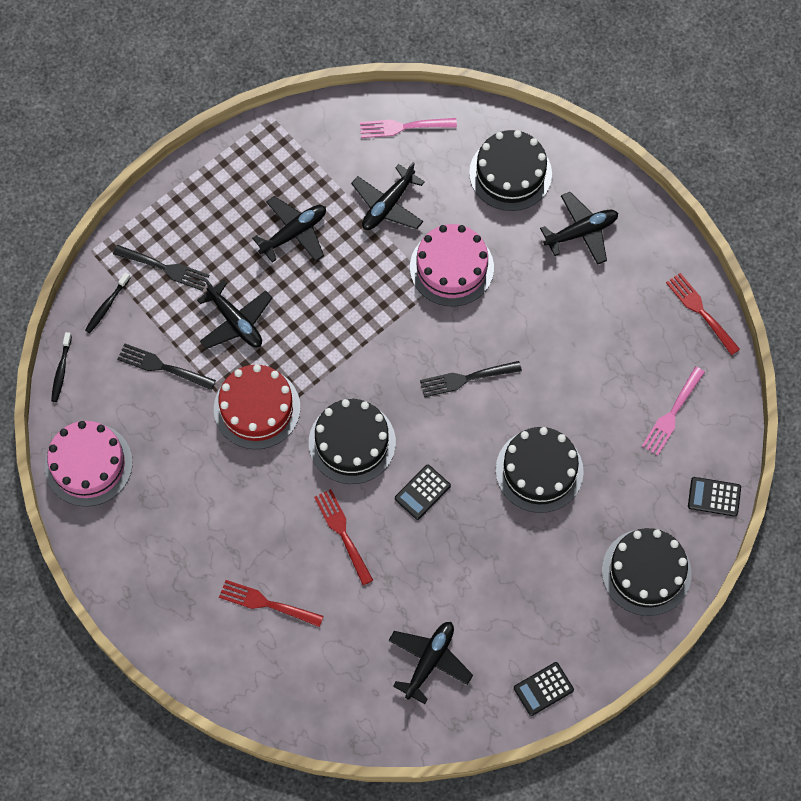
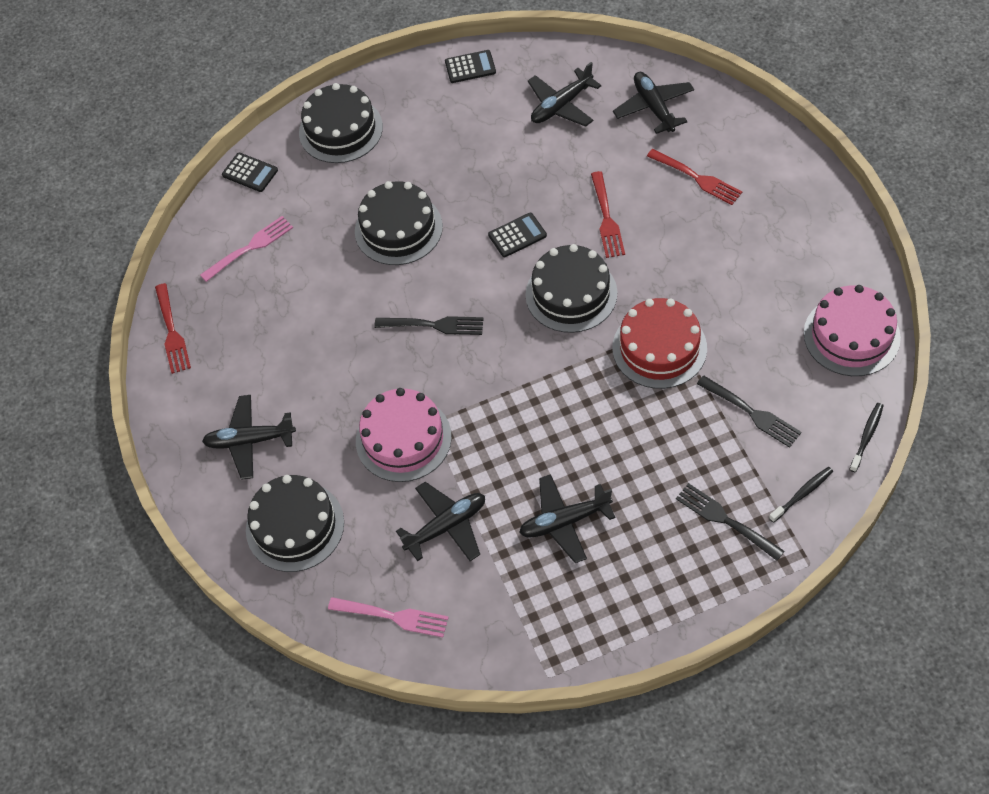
camera: 155 degrees left, 10 degrees down
(235, 322) = (658, 440): black plane -> black plane (654, 107)

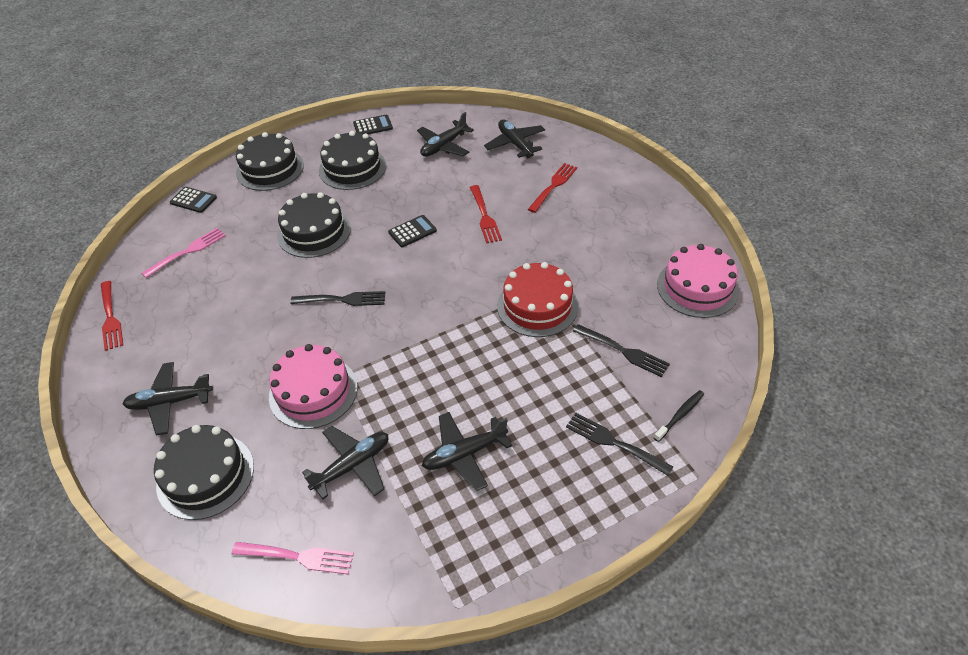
camera: 10 degrees left, 10 degrees down
(571, 294) = (459, 270): black cake -> black cake (352, 168)
(696, 178) = (553, 186): red fork -> red fork turned 90 degrees counterclockwise
(866, 436) = (727, 364): black toothbrush -> none

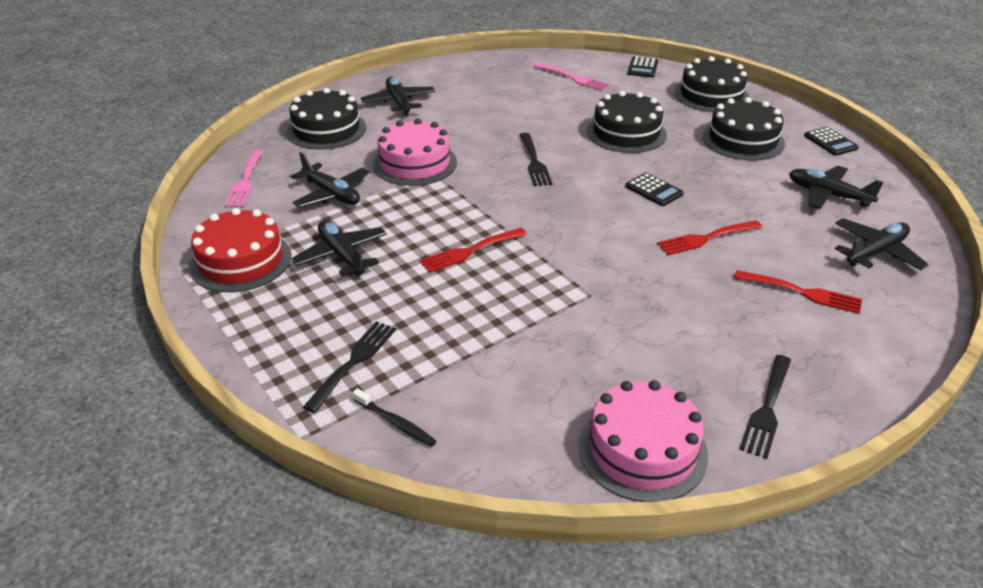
camera: 80 degrees right, 10 degrees down
(110, 317) = (485, 62): red fork -> red fork (470, 251)
(537, 306) = (560, 291): red cake -> red cake (241, 261)
(623, 351) = (498, 368): black fork -> black fork (767, 408)

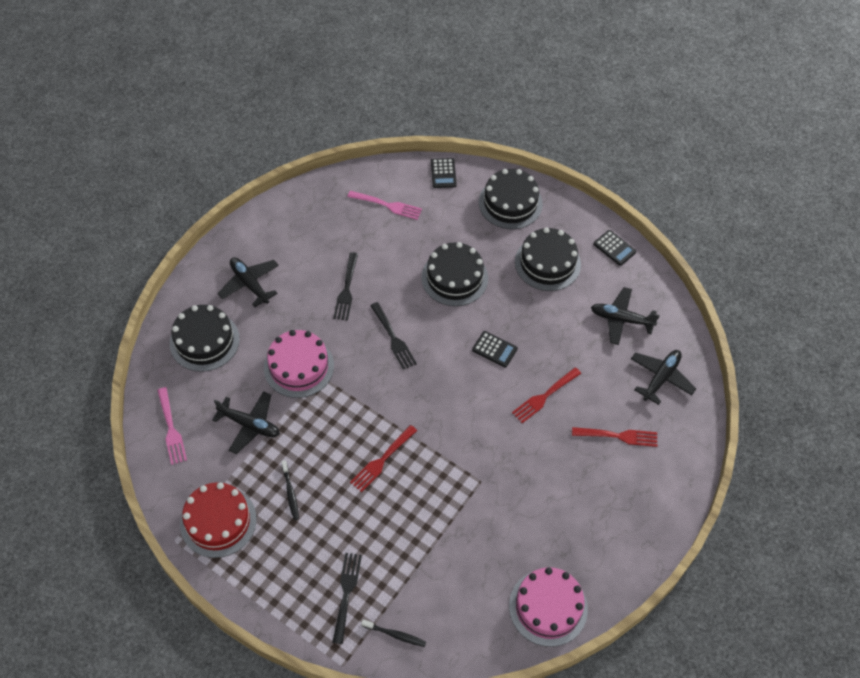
camera: 20 degrees left, 20 degrees up
(342, 255) = (290, 493): black plane -> black toothbrush
(767, 408) = (613, 550): black fork -> black fork (346, 289)

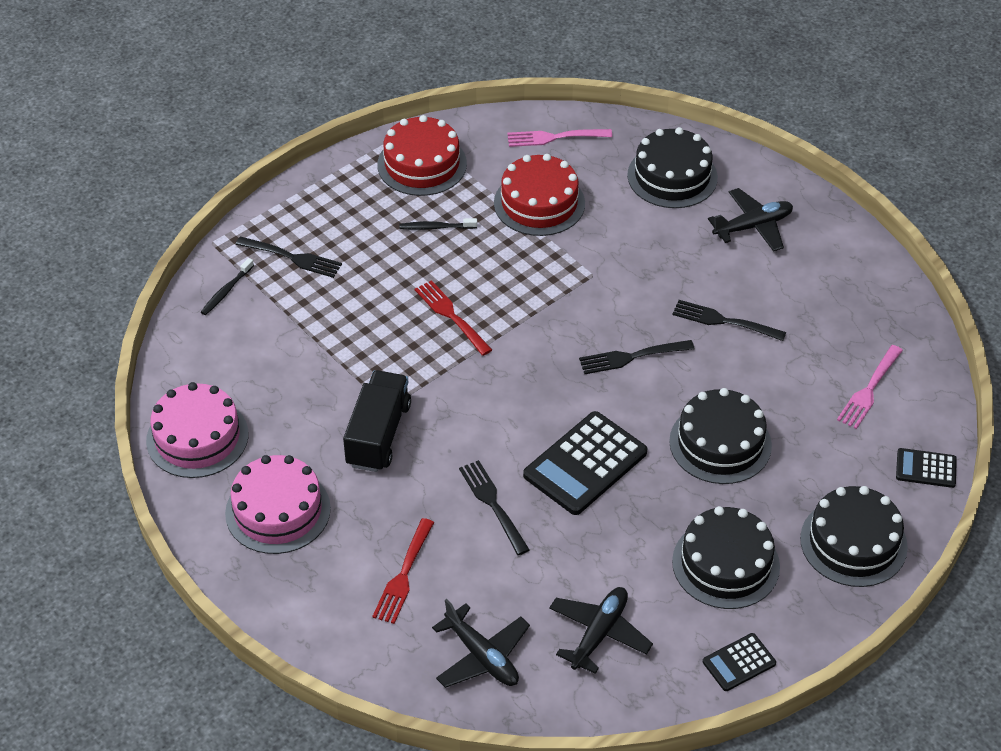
camera: 105 degrees right, 10 degrees down
(249, 425) = (539, 203): black plane -> red cake
(299, 366) = (611, 257): pink cake -> pink cake (278, 511)
(494, 349) = (585, 464): black calculator -> black calculator, size x1.90
(508, 481) = (378, 434): none -> black truck
(545, 396) = (493, 504): red fork -> black fork

